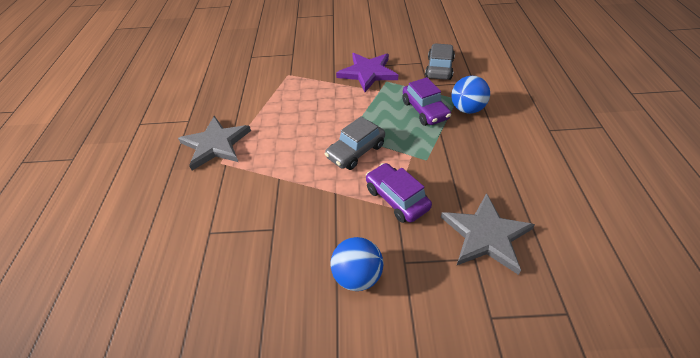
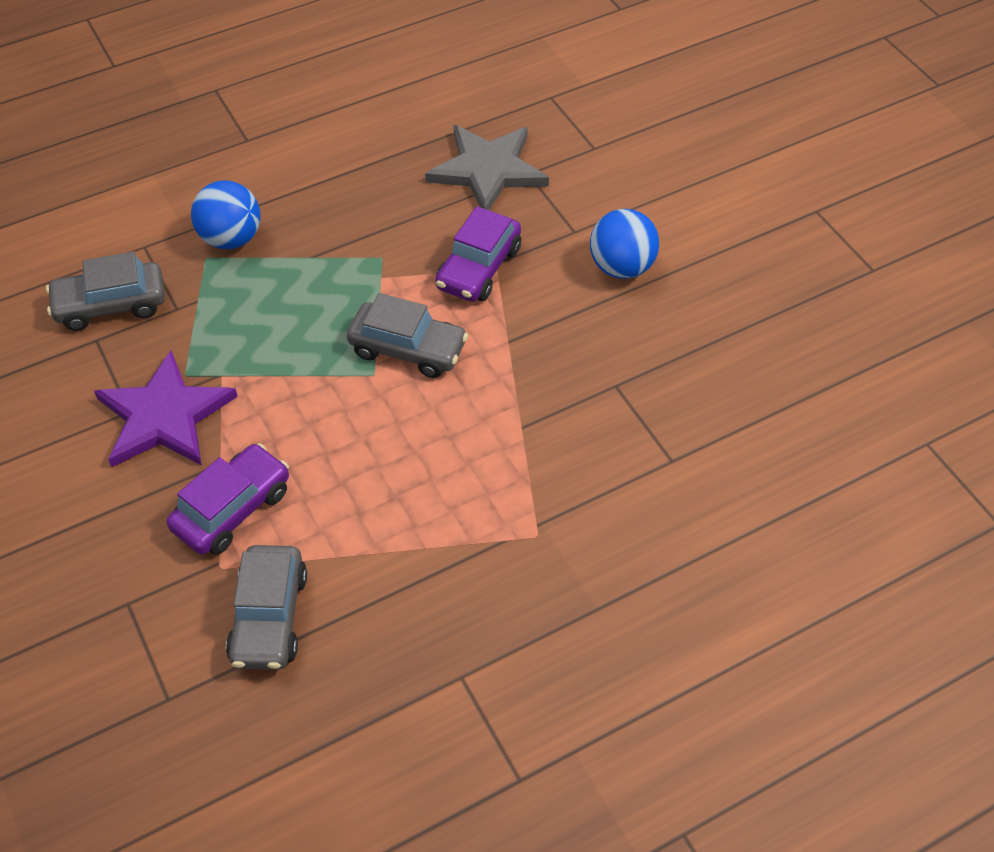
camera: 120 degrees left, 5 degrees up
(216, 144) = (499, 572): grey star -> none
(258, 81) = (269, 617): none -> grey car
(425, 110) = (258, 291): purple car -> purple car (233, 509)

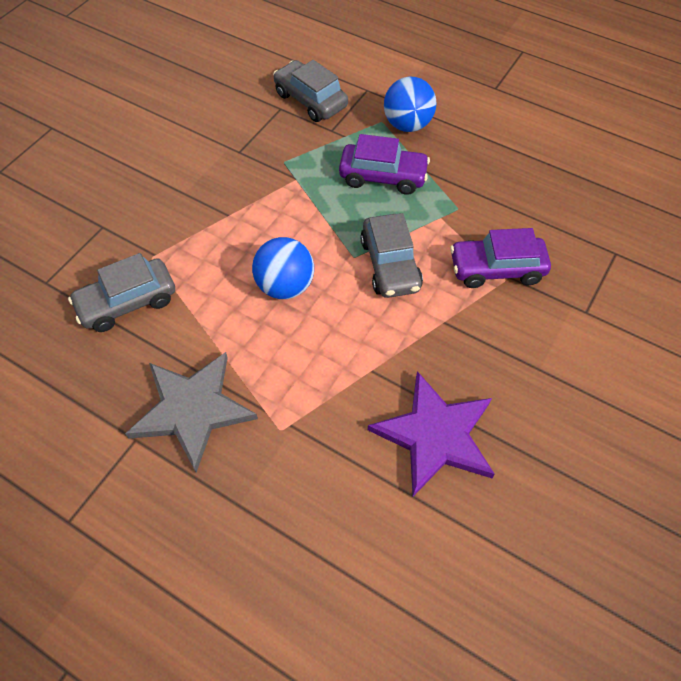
camera: 60 degrees right, 5 degrees up
(164, 416) = (246, 169): purple star -> purple star (435, 435)
(233, 509) = (197, 240): purple car -> purple car (383, 176)
(488, 170) = (595, 227): grey star -> grey star (192, 409)
(621, 267) = (578, 362): blue ball -> blue ball (285, 286)

